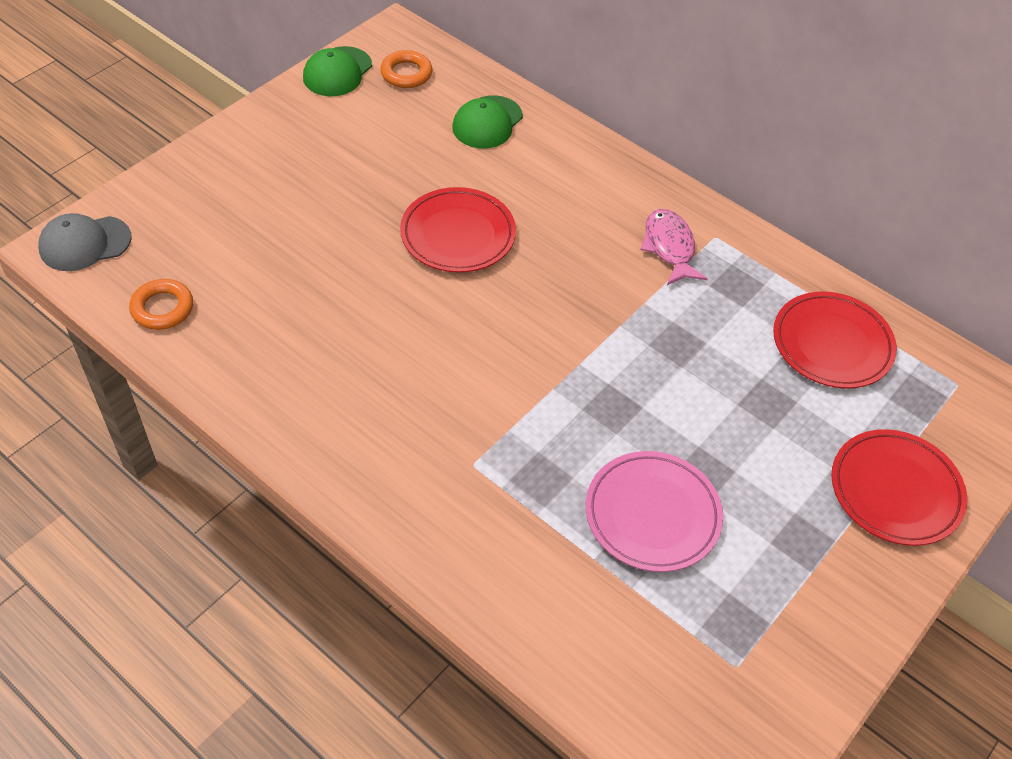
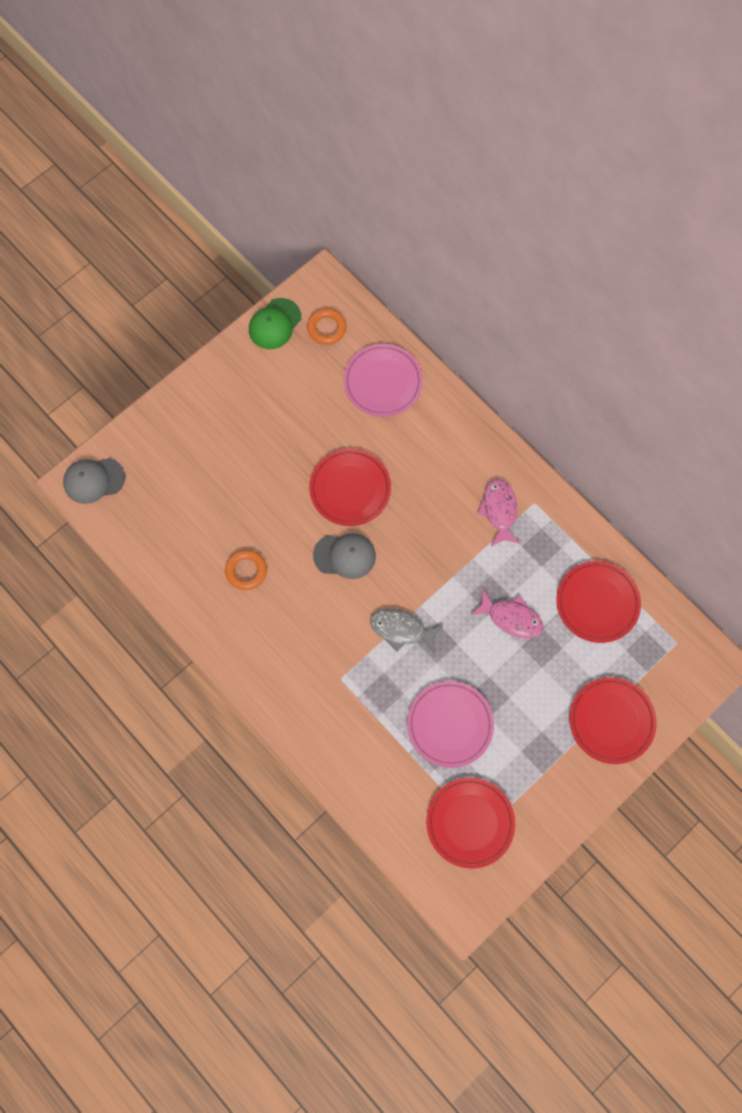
camera: 10 degrees right, 20 degrees up
(162, 308) = (146, 539): orange ring -> orange ring (246, 571)
(460, 310) = (345, 556): none -> grey cap
(487, 122) = (383, 382): green cap -> pink plate
(556, 395) = (401, 630): none -> grey fish
(713, 654) = (470, 823): none -> red plate
(714, 369) = (511, 618): none -> pink fish

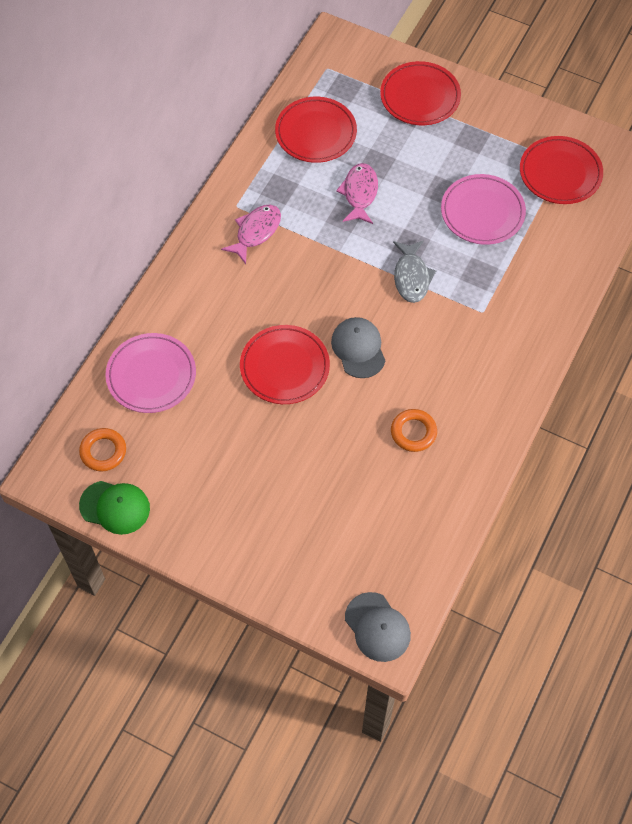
camera: 110 degrees left, 10 degrees down
(499, 510) = (256, 232): pink fish -> pink fish turned 150 degrees clockwise

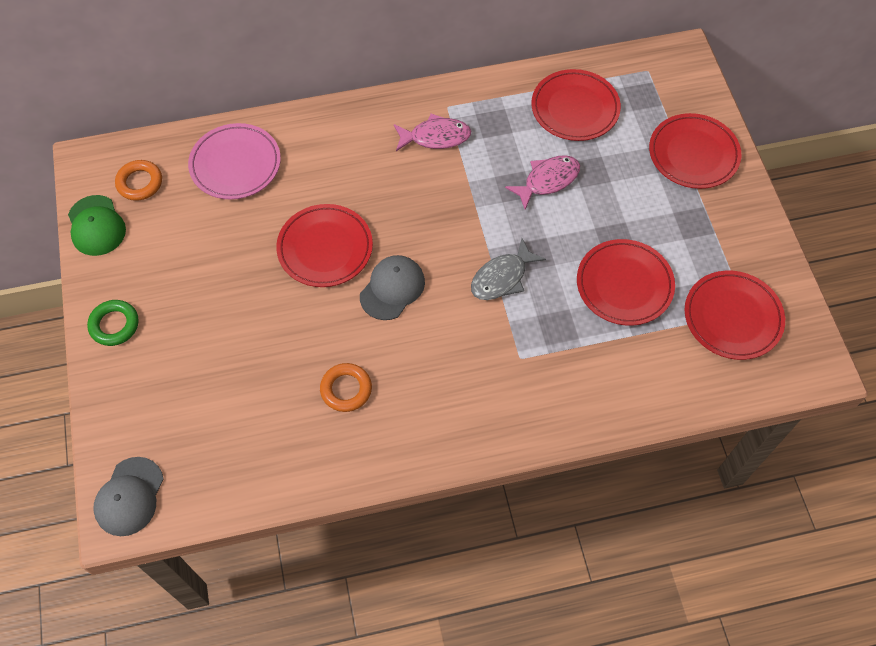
camera: 50 degrees right, 0 degrees up
(220, 549) = (114, 325): none -> green ring
(482, 212) = (624, 285): pink plate -> red plate

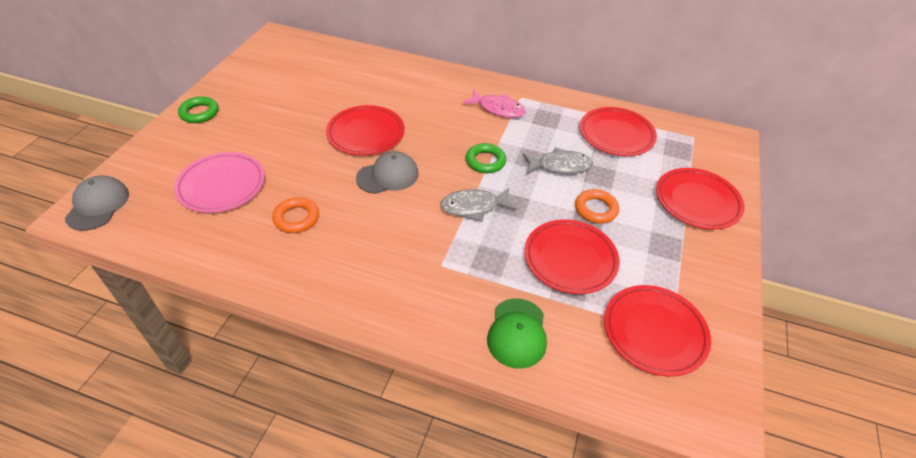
camera: 30 degrees right, 15 degrees down
(96, 226) = (246, 64): green cap -> green cap (517, 333)
(129, 496) = (98, 205): grey cap -> grey cap turned 135 degrees clockwise
(140, 183) = (292, 56): orange ring -> orange ring (596, 209)
(235, 164) = (355, 70): pink plate -> pink plate (222, 185)
(473, 215) = (485, 161): none -> green ring
(547, 181) = (560, 166): pink fish -> grey fish

